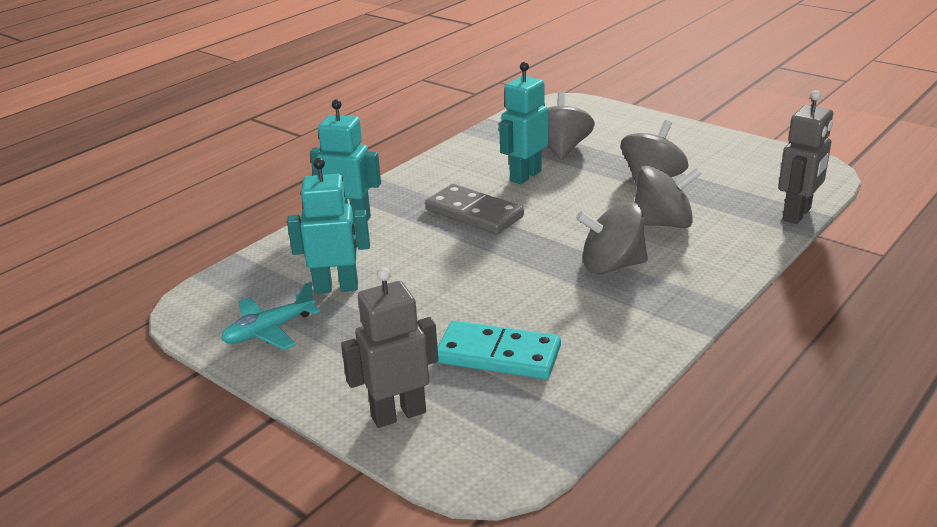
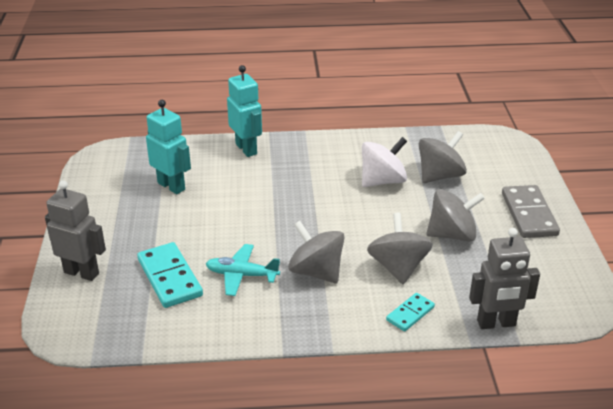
camera: 45 degrees right, 5 degrees up
(269, 330) = (109, 189): turquoise plane -> turquoise plane (241, 275)
(474, 213) = (310, 187): grey domino -> grey domino (529, 214)
(525, 176) = (382, 181): turquoise robot -> white spinning top
(663, 223) = (398, 267): grey spinning top -> grey spinning top turned 135 degrees counterclockwise
(736, 246) = (410, 314): none -> turquoise domino

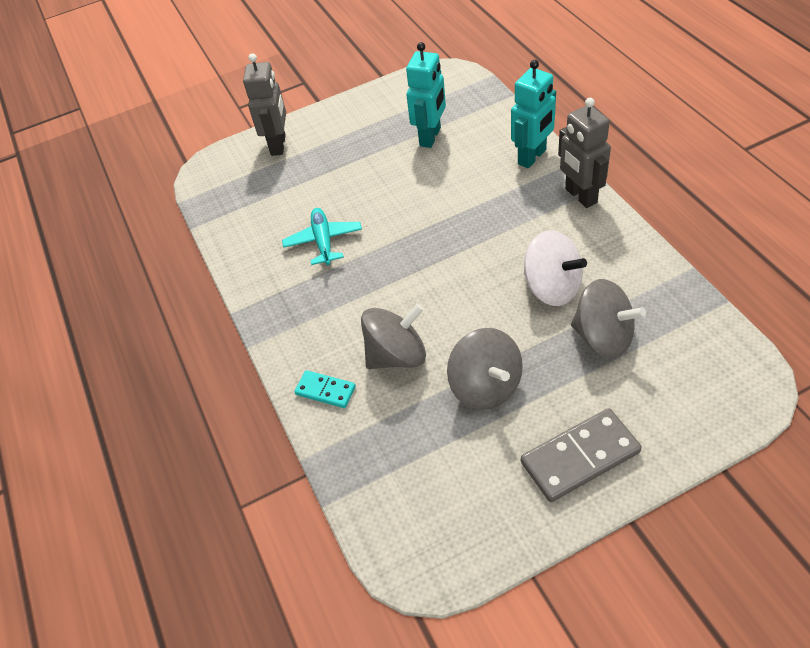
camera: 75 degrees right, 15 degrees up
(169, 278) = (297, 197): turquoise domino -> none
(316, 272) = (355, 292): grey spinning top -> none
(496, 323) = (343, 475): grey robot -> grey robot (580, 196)

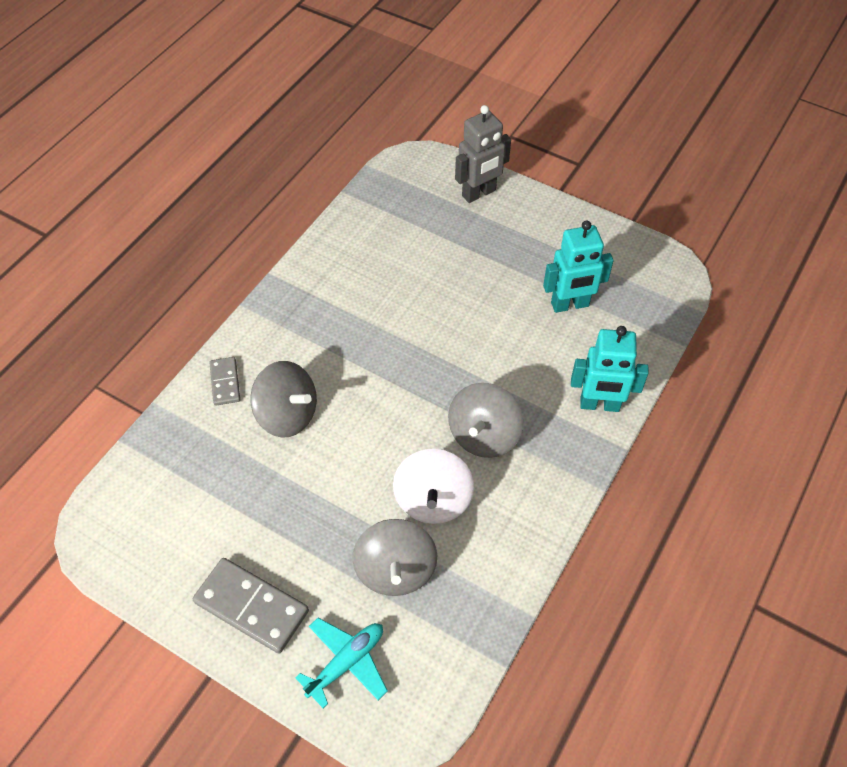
camera: 50 degrees right, 5 degrees up
(323, 241) = (383, 292): turquoise plane -> turquoise plane (346, 662)
(325, 391) = (225, 382): turquoise domino -> grey domino
(485, 386) = (289, 498): grey spinning top -> grey spinning top (483, 435)
(580, 196) = (571, 472): grey robot -> none

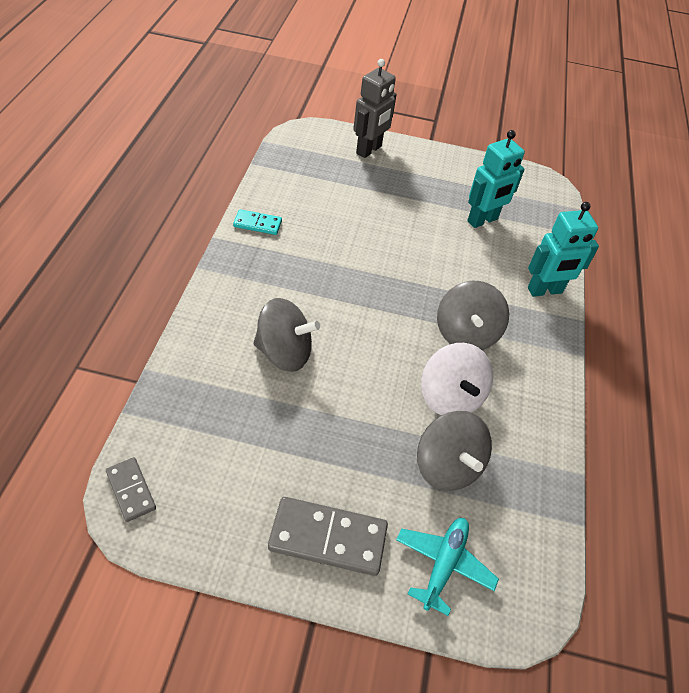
camera: 25 degrees left, 5 degrees down
(225, 382) = (211, 337): grey domino -> grey domino (131, 490)
(318, 266) = (257, 224): none -> turquoise domino

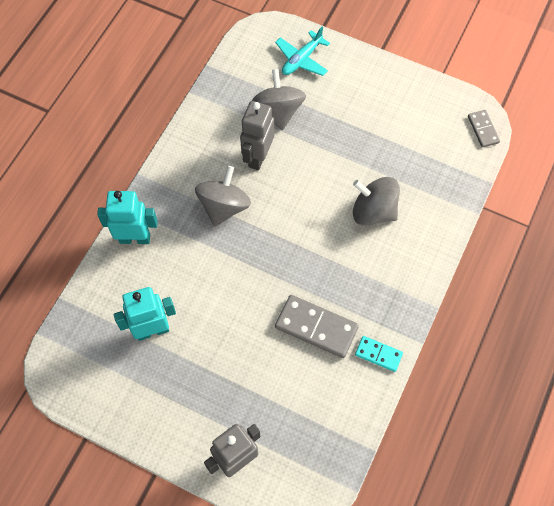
camera: 160 degrees left, 15 degrees up
(328, 538) = (366, 84): grey domino -> grey domino (316, 327)
(450, 397) = (258, 157): white spinning top -> grey robot

